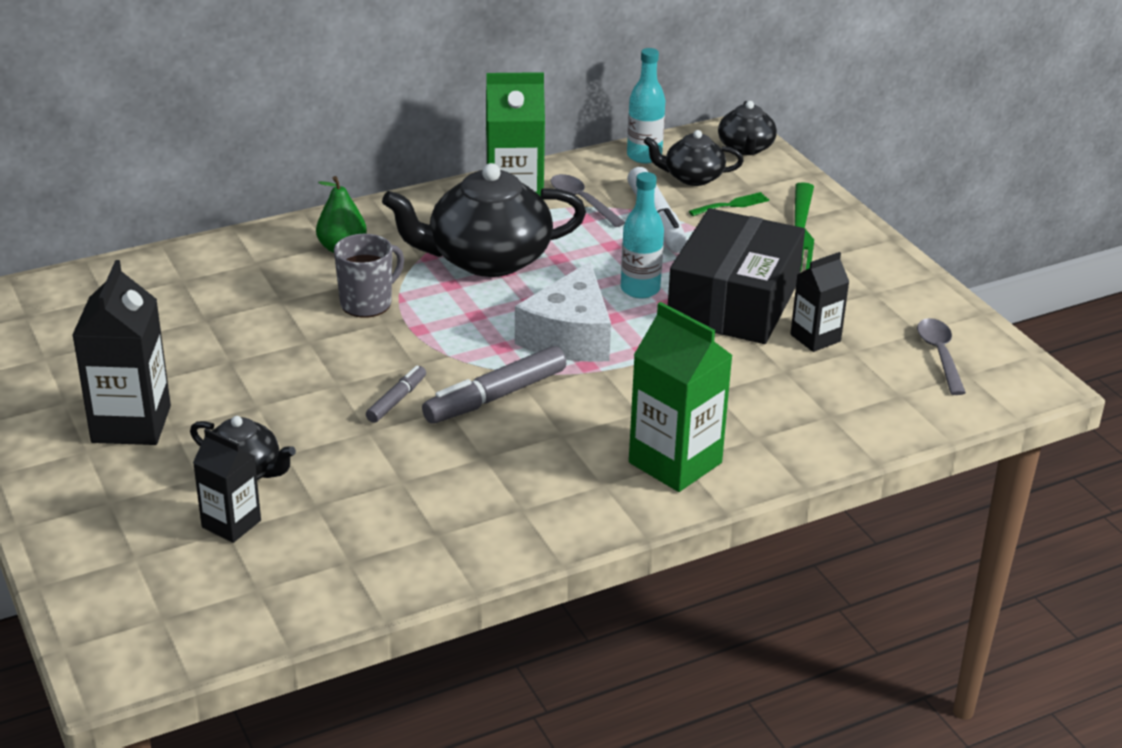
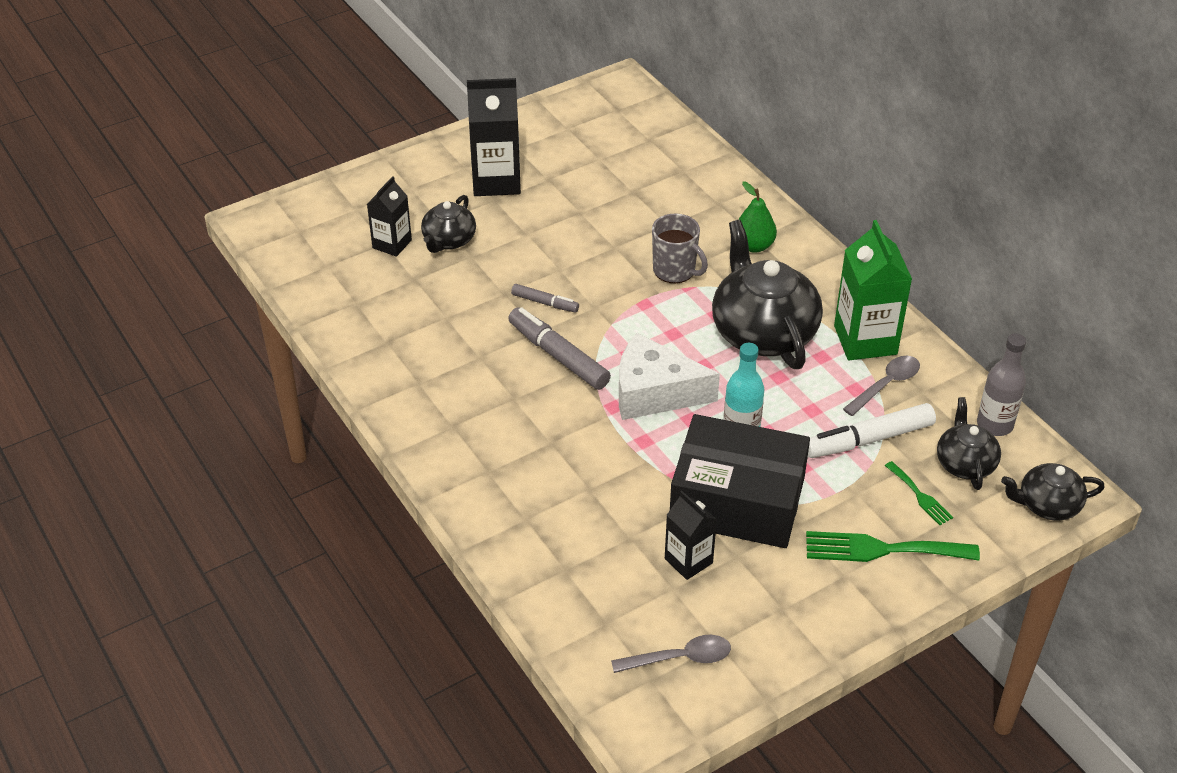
camera: 85 degrees right, 10 degrees up
(644, 156) = (994, 424): turquoise bottle -> grey bottle
(675, 463) = (484, 467): green carton -> none

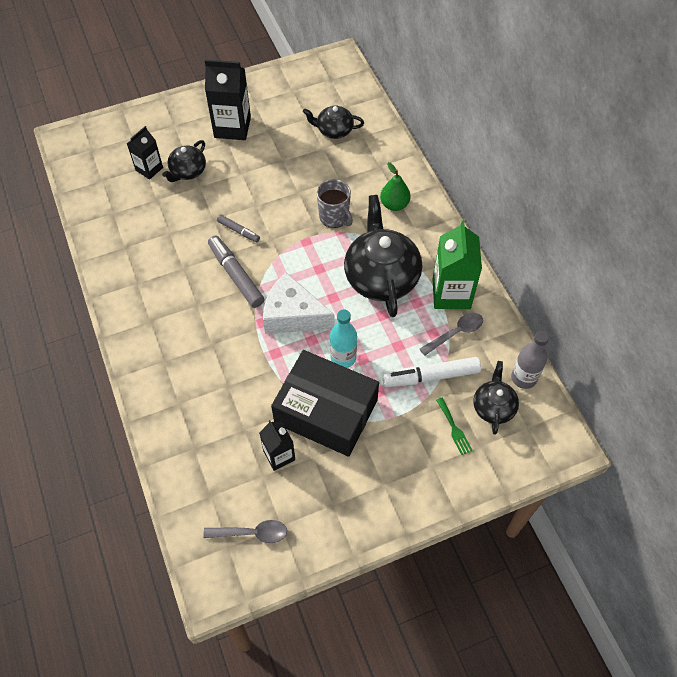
camera: 10 degrees right, 15 degrees up
(882, 549) = (415, 468): green fork -> none
(1047, 505) = (543, 450): black teapot -> black teapot (334, 130)

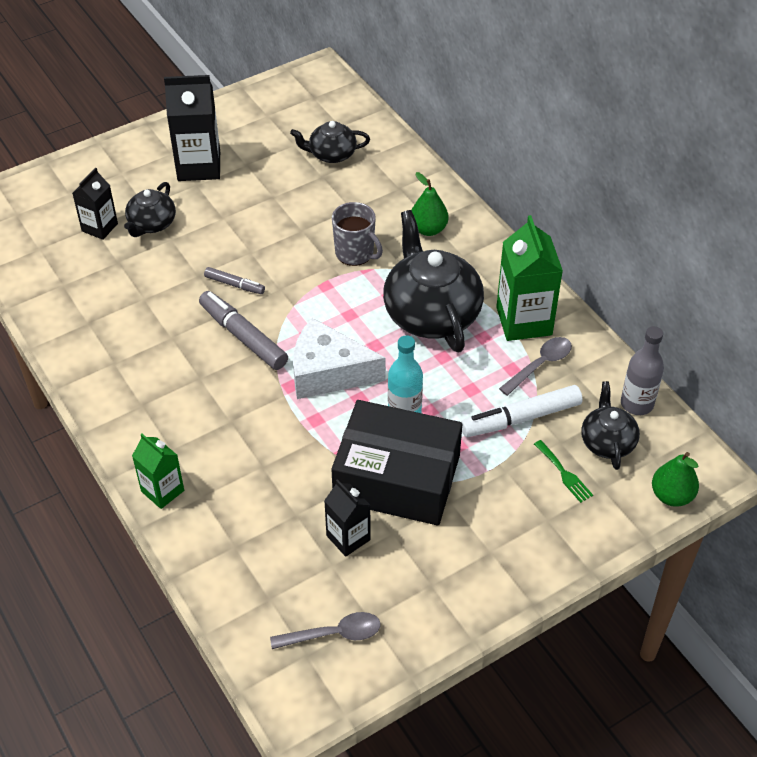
camera: 10 degrees left, 10 degrees down
(151, 394) = (162, 491): none -> green carton
(533, 461) = (671, 496): none -> green pear

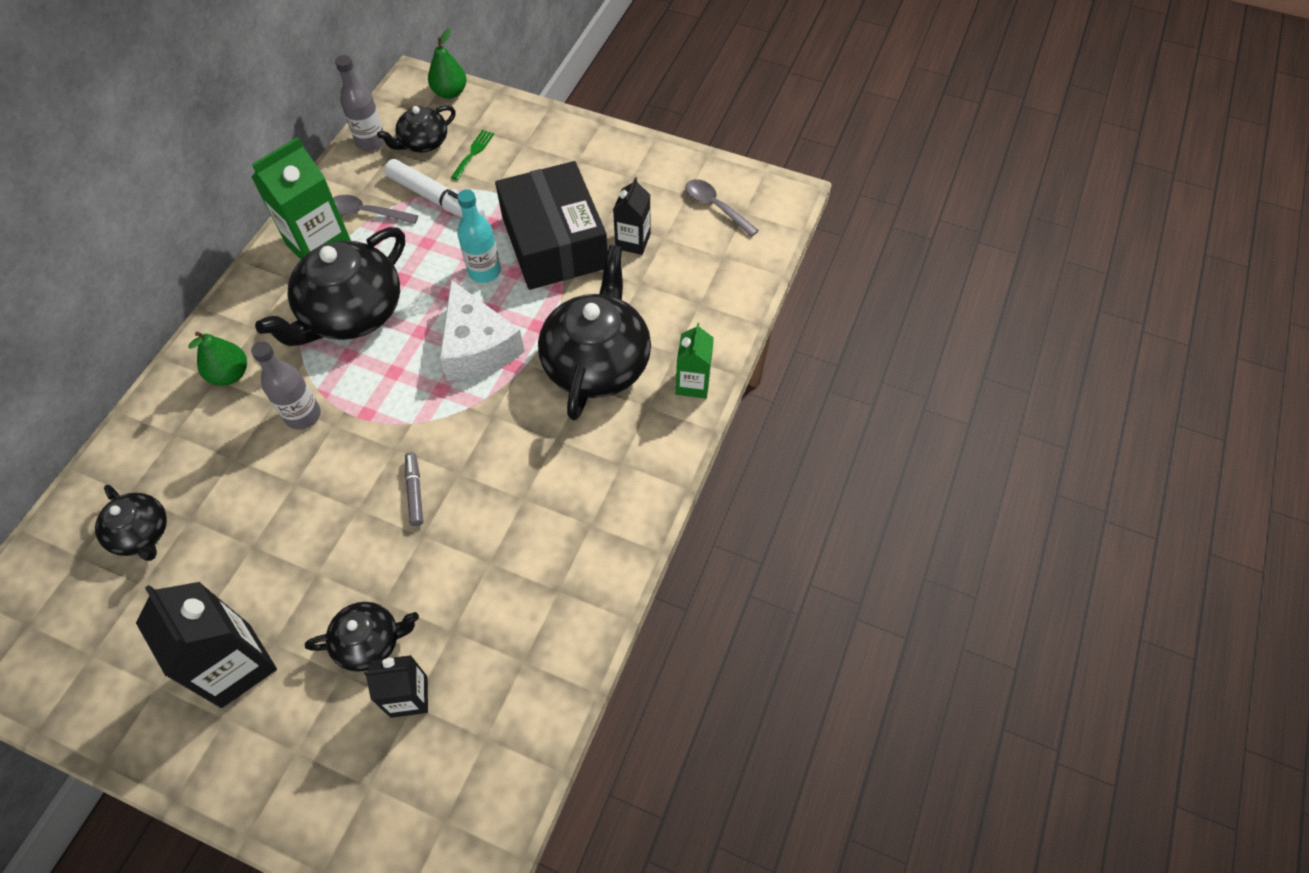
camera: 125 degrees left, 10 degrees up
(243, 336) = (480, 438): grey marker -> none
(243, 439) = (597, 362): none -> black teapot
(355, 253) = (303, 415): grey mug -> grey bottle

